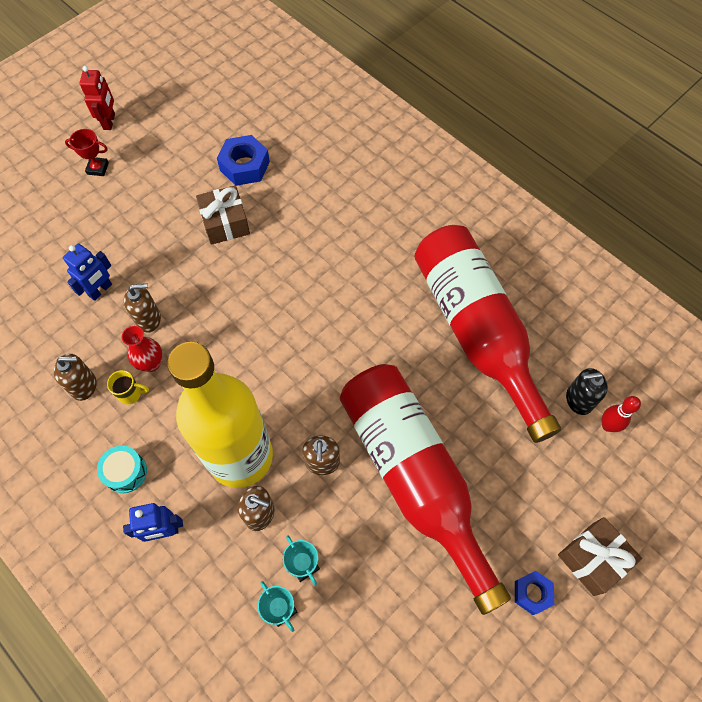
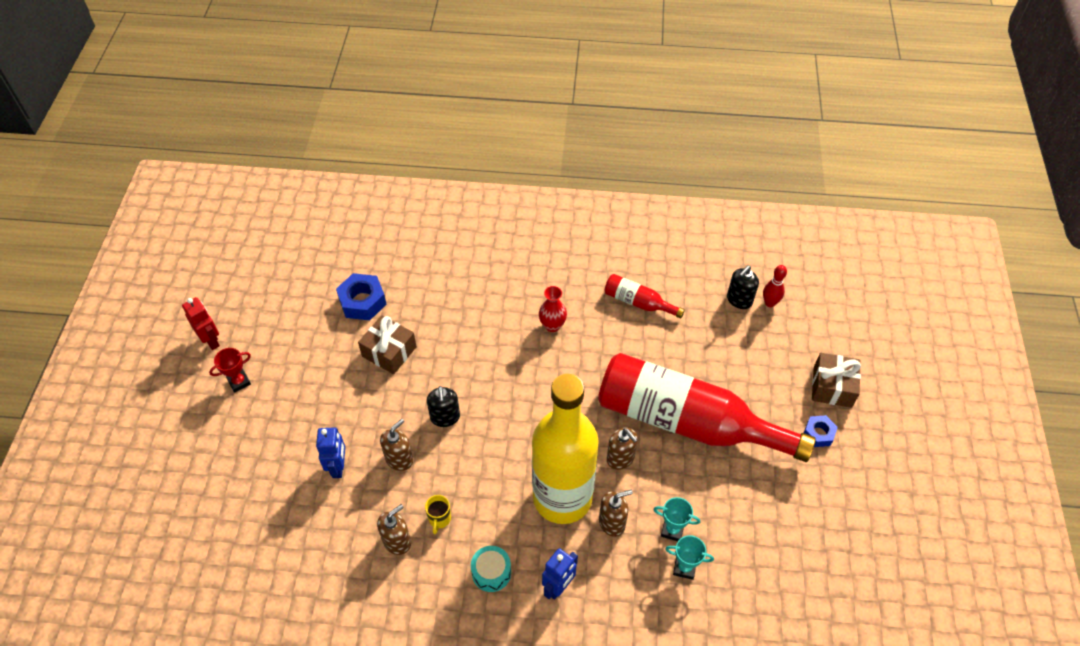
camera: 40 degrees left, 10 degrees down
(130, 393) = (439, 519): yellow mug -> yellow mug turned 135 degrees clockwise
(151, 363) = (433, 487): red vase -> red vase (552, 325)
(215, 311) = (445, 417): none -> black soap dispenser
(476, 331) = (638, 302): red bottle -> red bottle, size x0.42

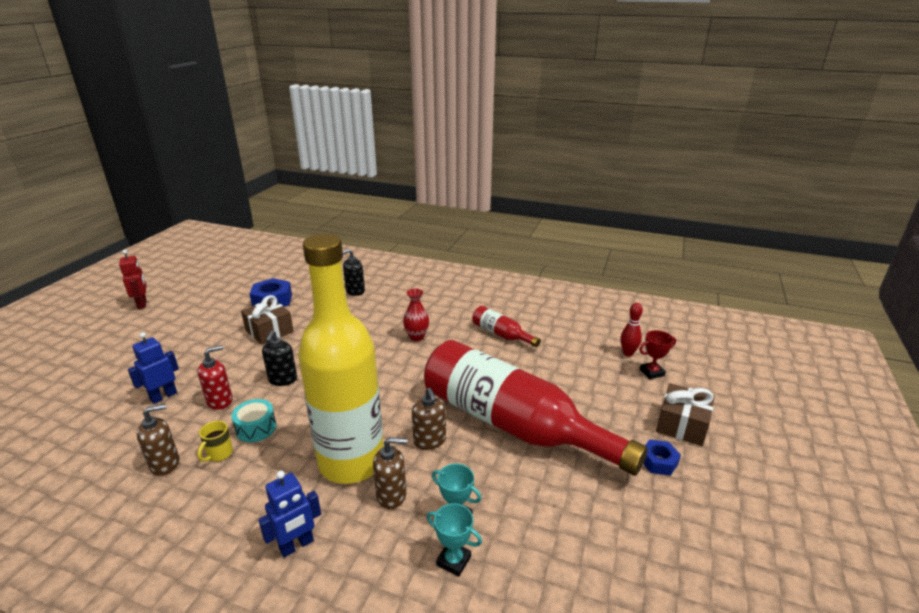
camera: 15 degrees right, 25 degrees down
(239, 382) = (138, 329): red trophy -> red trophy (651, 372)
(338, 467) = (163, 396): blue robot -> blue robot turned 150 degrees counterclockwise
(399, 459) = (220, 401): brown soap dispenser -> red soap dispenser
(491, 572) = (235, 513): turquoise drum -> turquoise drum (256, 428)
(739, 300) = (598, 347): black soap dispenser -> black soap dispenser (355, 291)

